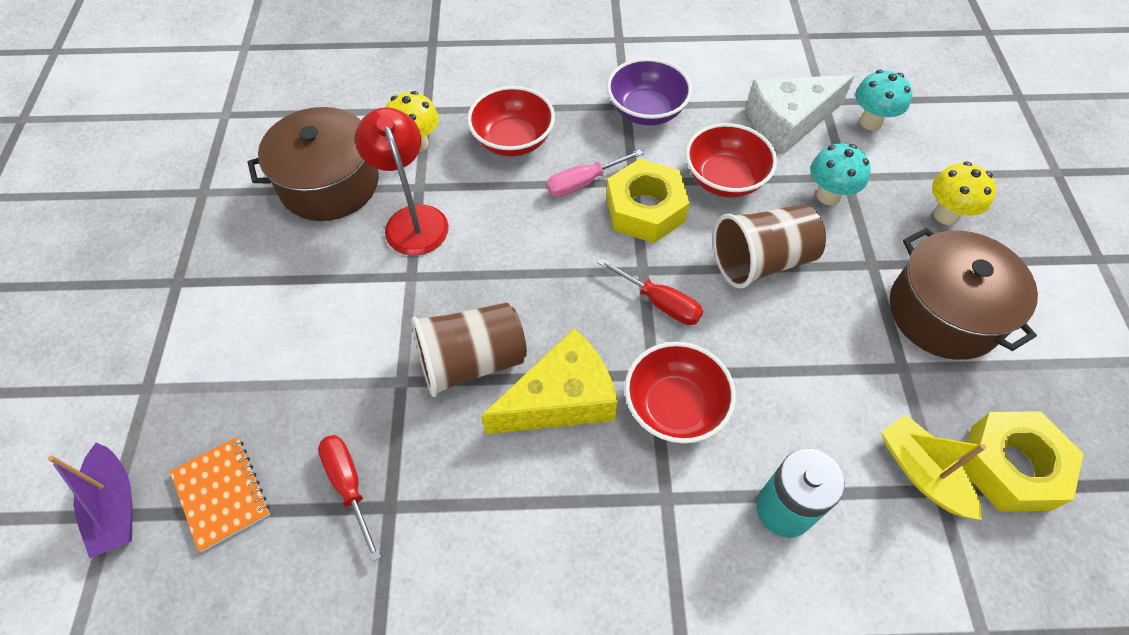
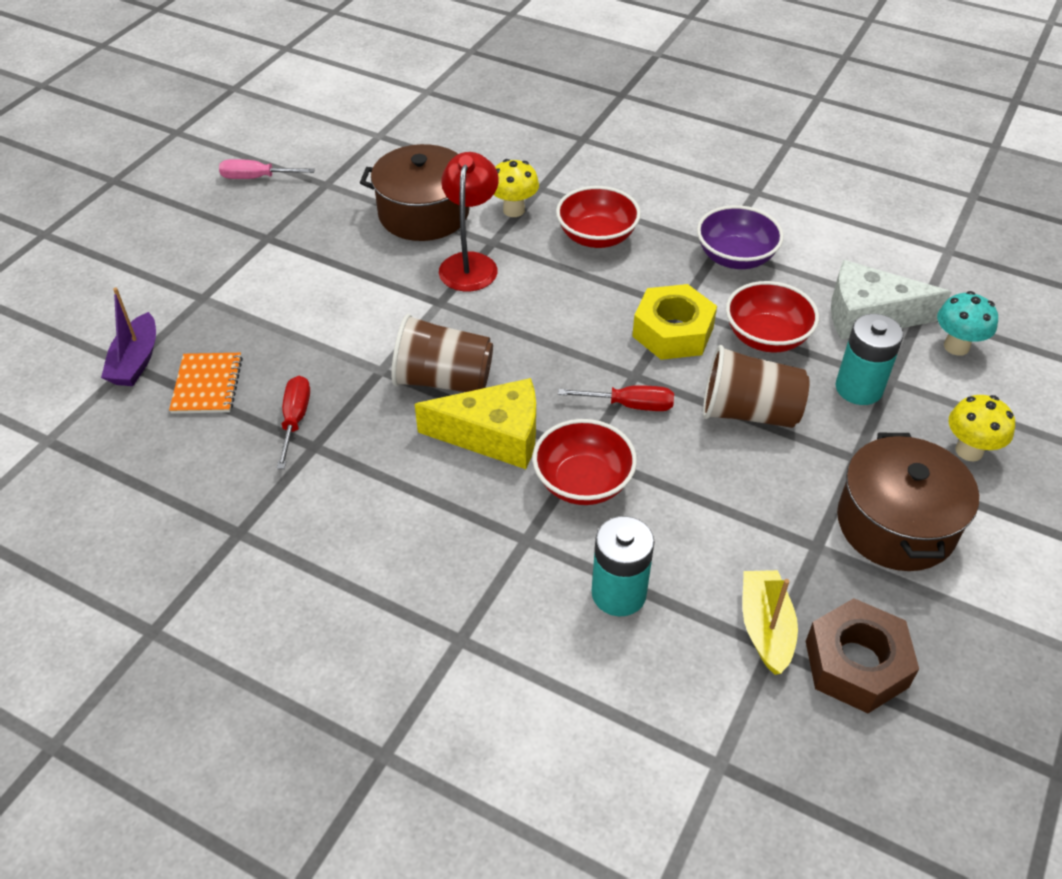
camera: 30 degrees right, 10 degrees down
(583, 183) = (633, 291): pink screwdriver -> pink screwdriver (256, 178)
(660, 303) = (630, 405): red screwdriver -> red screwdriver turned 60 degrees counterclockwise
(828, 195) = (859, 388): turquoise mushroom -> turquoise battery
(1010, 467) = (856, 664): yellow nut -> brown nut

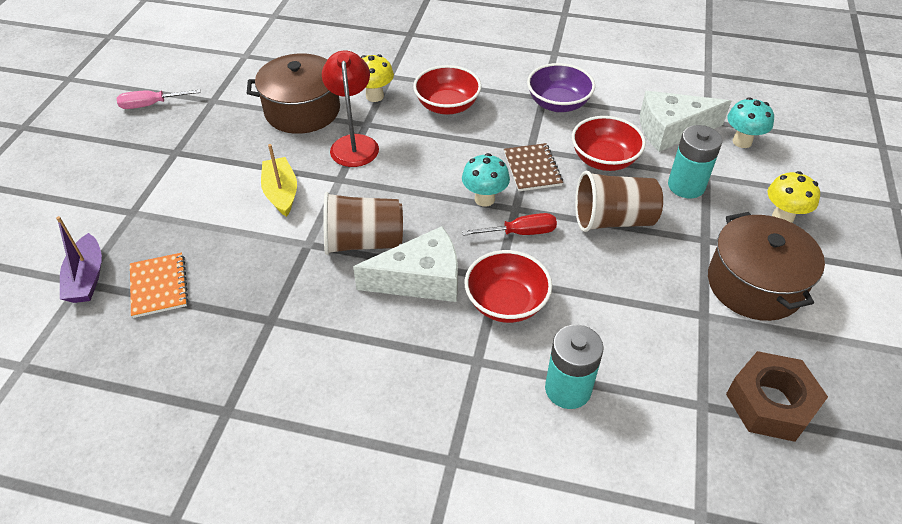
camera: 15 degrees left, 0 degrees up
(295, 419) = (247, 300): red screwdriver -> none
(494, 435) = (421, 279): yellow cheese -> white cheese
(601, 357) = (484, 199): none -> turquoise mushroom
(673, 332) = (532, 169): yellow nut -> brown notebook
(765, 628) = (692, 390): yellow boat -> yellow boat (281, 193)

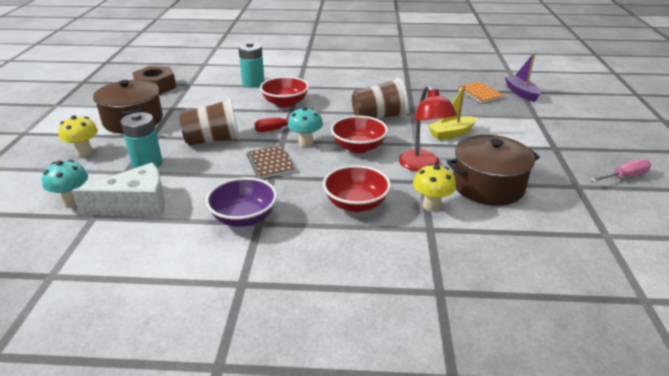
camera: 170 degrees right, 15 degrees down
(281, 193) = (451, 133): yellow boat -> yellow boat turned 90 degrees clockwise
(421, 279) = (336, 107): white cheese -> none
(604, 160) = (209, 175): red bowl -> red bowl (358, 147)

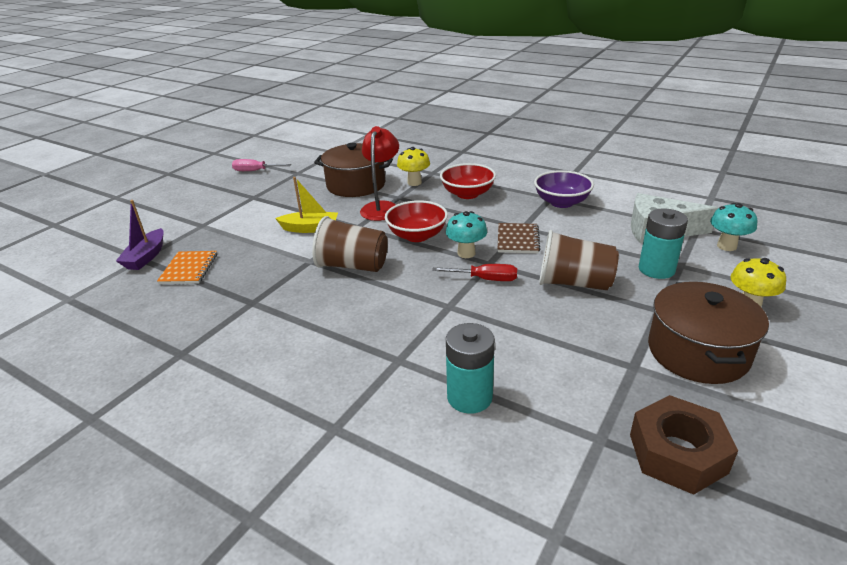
camera: 150 degrees left, 0 degrees up
(285, 103) = (446, 324): red bowl -> none

